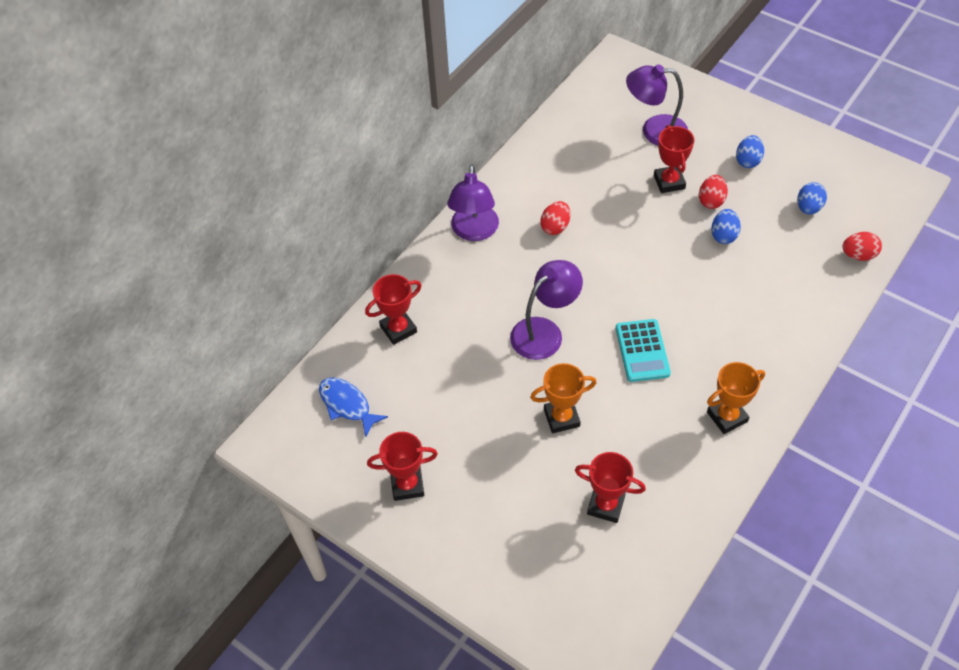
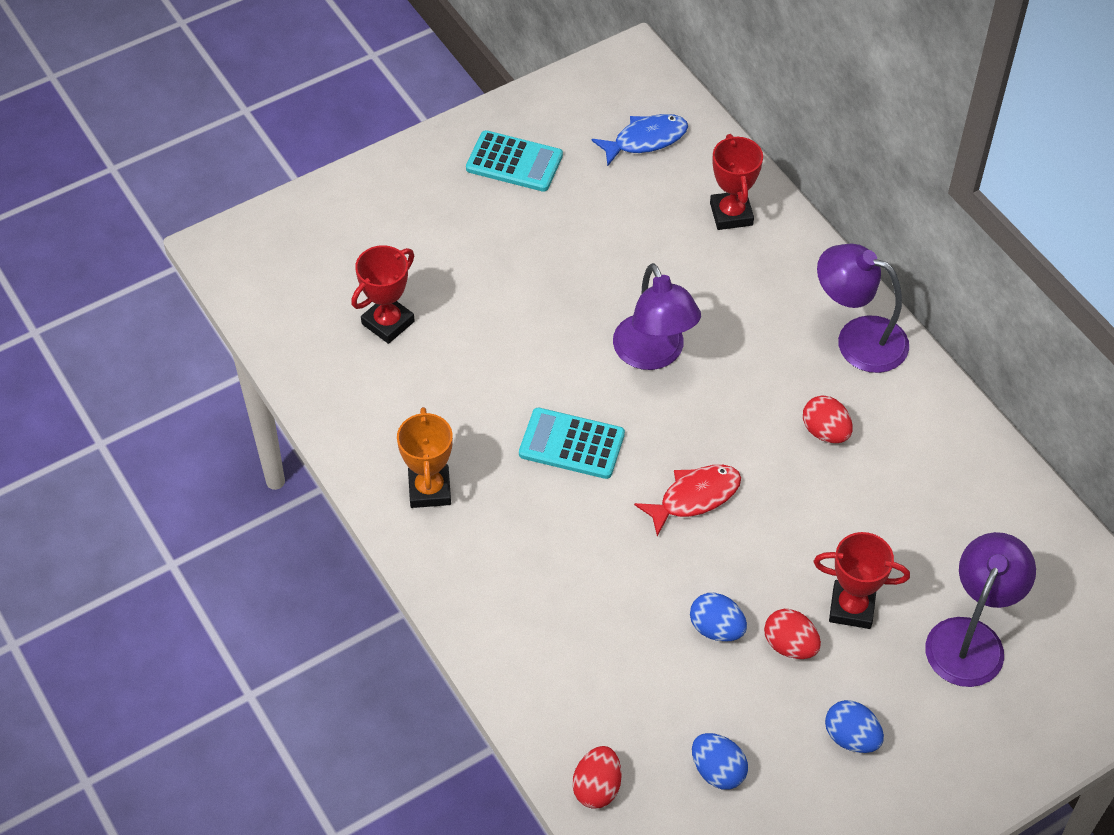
camera: 110 degrees right, 0 degrees up
(407, 485) = (514, 162): red trophy -> turquoise calculator
(561, 418) = (521, 325): orange trophy -> none
(642, 274) = (694, 497): none -> red fish

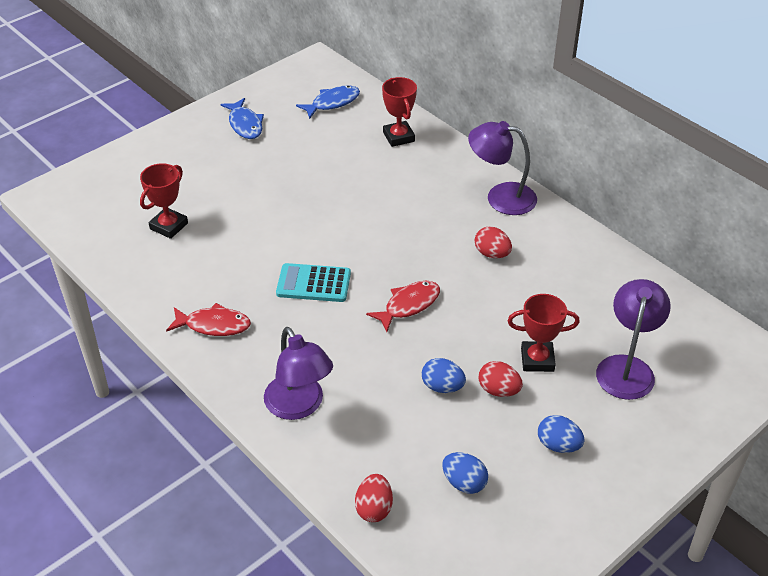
camera: 10 degrees left, 10 degrees down
(430, 489) = (213, 325): orange trophy -> red fish
(514, 162) = (245, 124): turquoise calculator -> blue fish
(654, 354) = (362, 222): purple lamp -> purple lamp (299, 406)

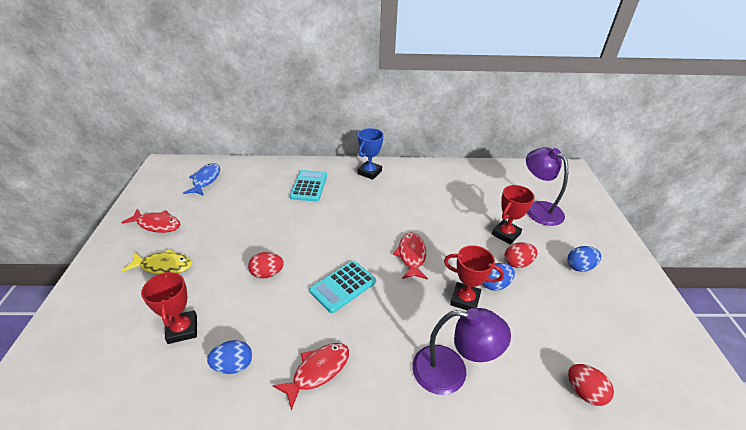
camera: 50 degrees left, 5 degrees down
(210, 166) = (163, 266): none -> yellow fish
(245, 124) = (157, 224): blue fish -> red fish
(398, 137) = (273, 175): red trophy -> red trophy (465, 299)
(416, 171) = (309, 186): none -> turquoise calculator
(464, 483) = (586, 327): blue egg -> blue egg (233, 365)
(492, 254) = (407, 200): red egg -> red egg (267, 273)
(501, 197) = (369, 172): purple lamp -> blue trophy

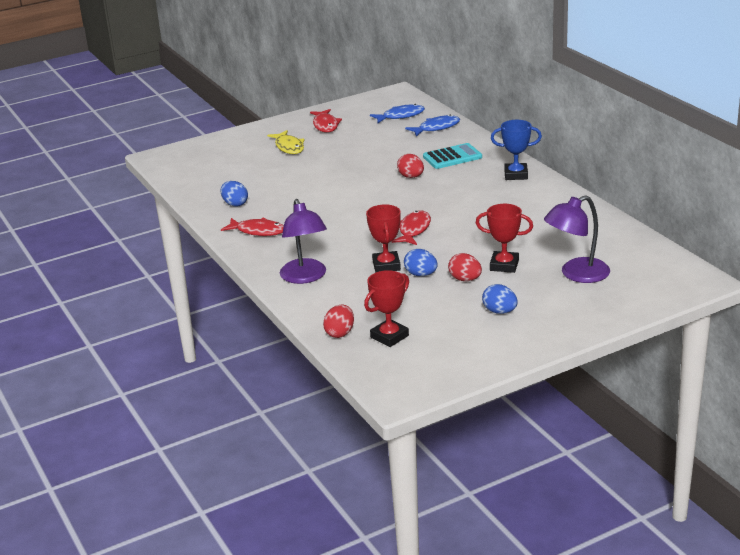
camera: 65 degrees right, 10 degrees down
(182, 329) = (244, 177): red trophy -> red trophy (389, 336)
(251, 173) = (436, 128): none -> blue fish
(267, 273) = (323, 183): red egg -> red egg (411, 177)
(343, 286) = (343, 214): turquoise calculator -> none
(411, 256) = (413, 230): red fish -> red fish turned 45 degrees counterclockwise
(538, 209) = (576, 274): purple lamp -> purple lamp turned 150 degrees counterclockwise

